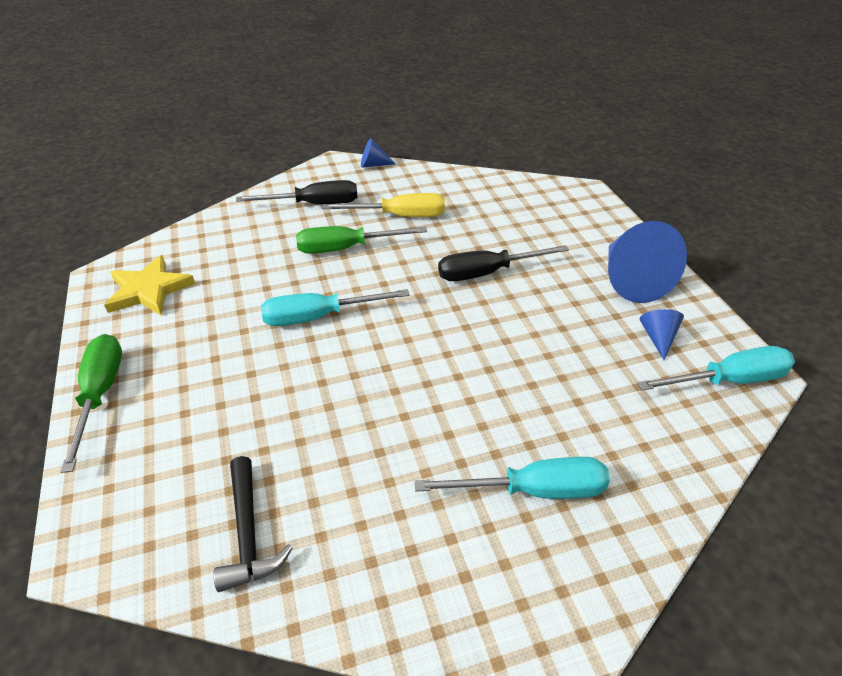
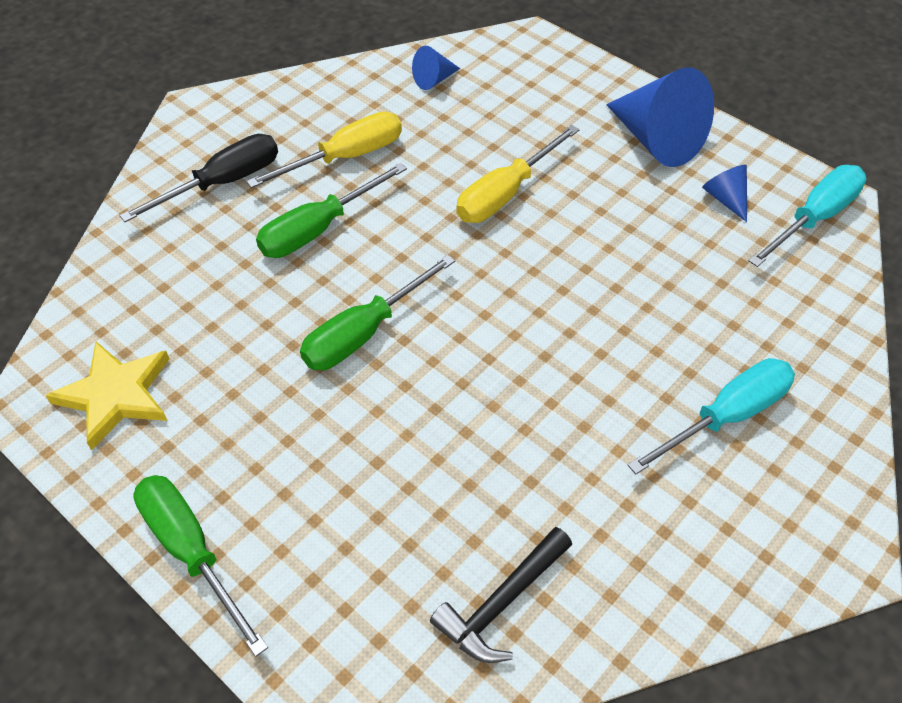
camera: 30 degrees left, 10 degrees up
(248, 533) = (502, 603): black hammer -> black hammer turned 90 degrees clockwise
(319, 317) = (364, 333): turquoise screwdriver -> green screwdriver
(373, 165) = (249, 93): blue cone -> blue cone (434, 80)
(487, 273) = (505, 193): black screwdriver -> yellow screwdriver

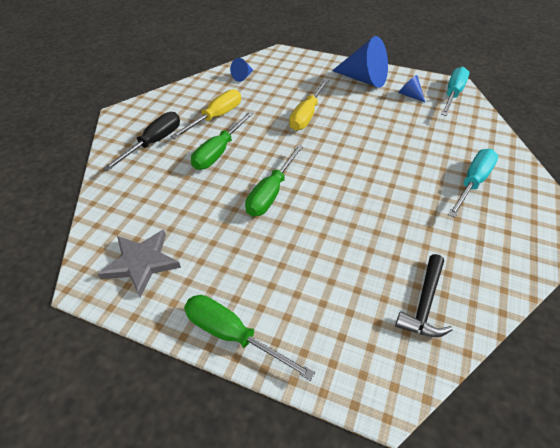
camera: 20 degrees left, 5 degrees down
(116, 395) = (141, 263): yellow star -> grey star

